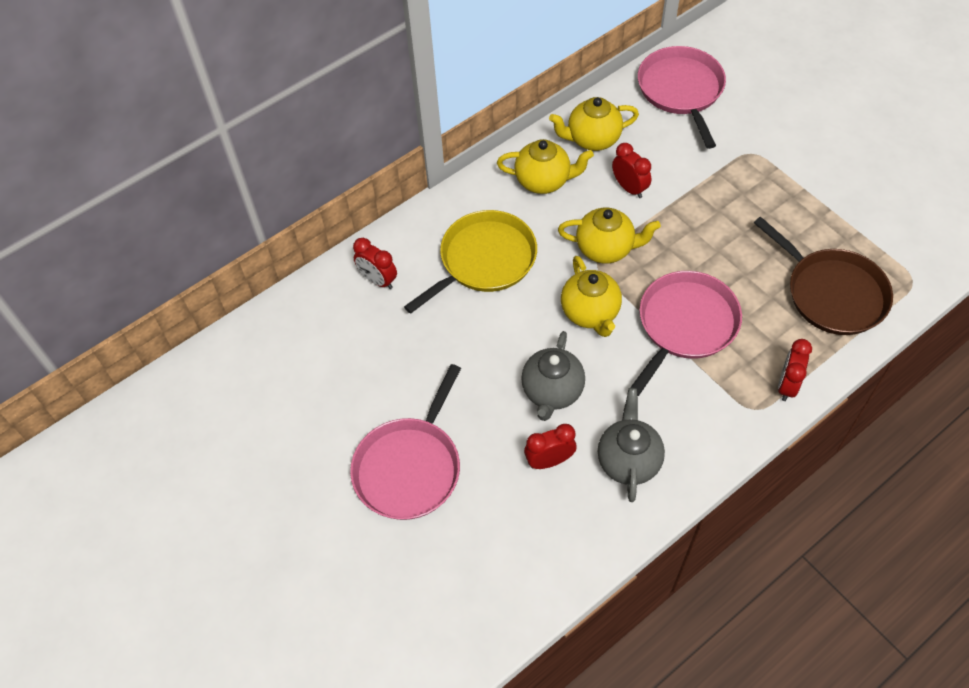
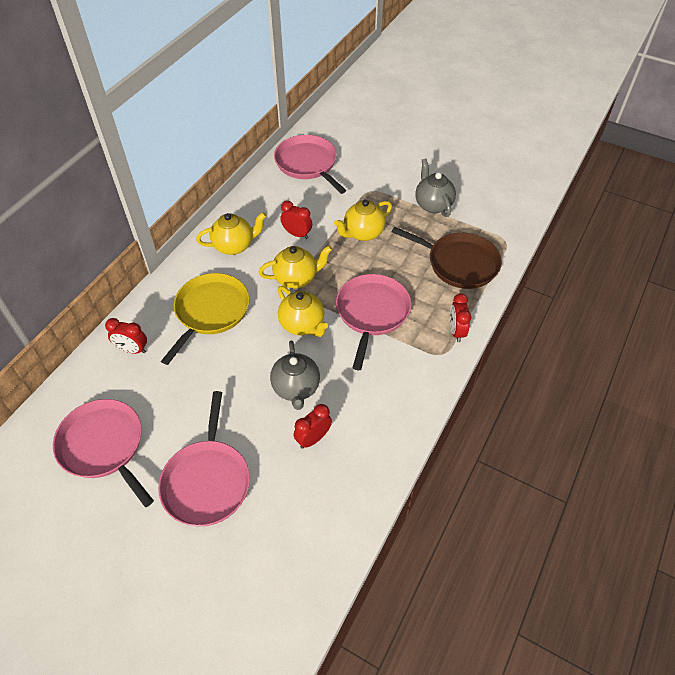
camera: 25 degrees left, 5 degrees down
(311, 386) = (104, 446): none -> pink pan
(592, 139) = (259, 209): yellow teapot -> yellow teapot (363, 233)
(628, 460) = (370, 418): grey teapot -> grey teapot (433, 205)

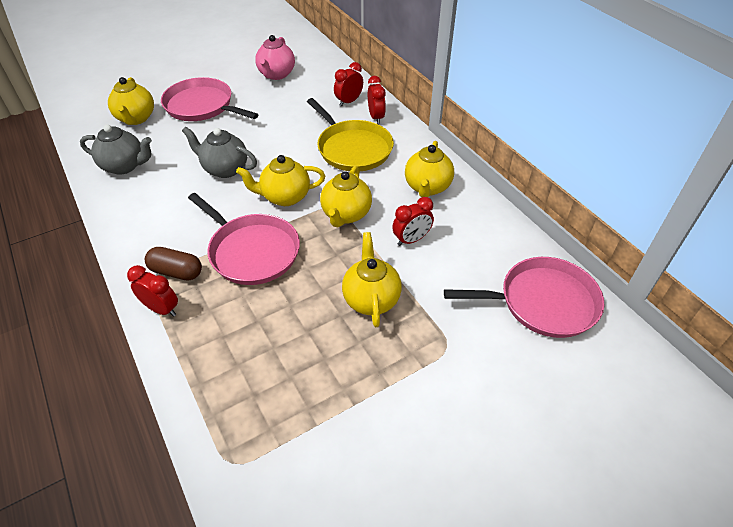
camera: 120 degrees right, 5 degrees down
(104, 446) = (276, 74): pink pan -> pink teapot
(267, 534) = (136, 118): none -> yellow teapot
(313, 438) = (173, 162): red clock -> red clock (376, 117)
(423, 344) = (176, 272): none -> brown capsule
(433, 205) = (370, 410): grey teapot -> grey teapot (124, 166)
(459, 263) = (244, 373): brown pan -> none

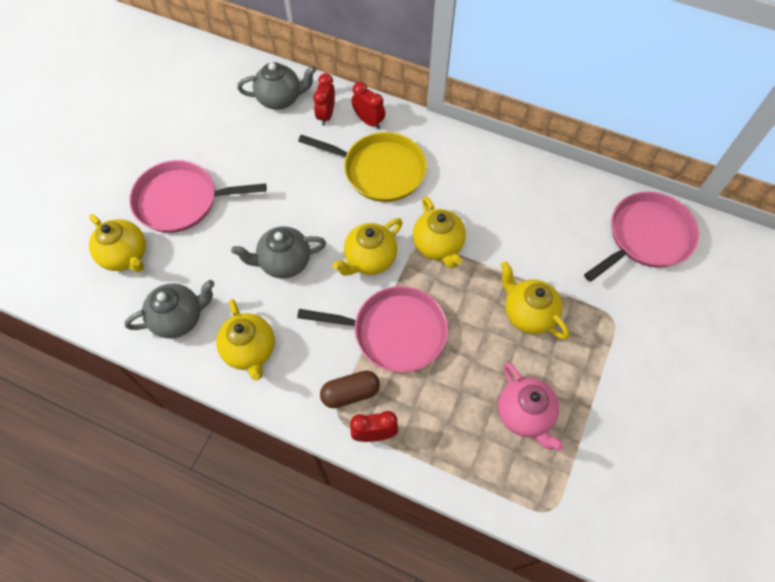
camera: 35 degrees left, 15 degrees up
(276, 74) = (220, 117): pink teapot -> pink teapot (524, 415)
(327, 81) = (280, 99): none -> grey teapot
(411, 240) = (511, 239): red clock -> none
(427, 187) = (480, 177): yellow teapot -> yellow teapot (250, 351)

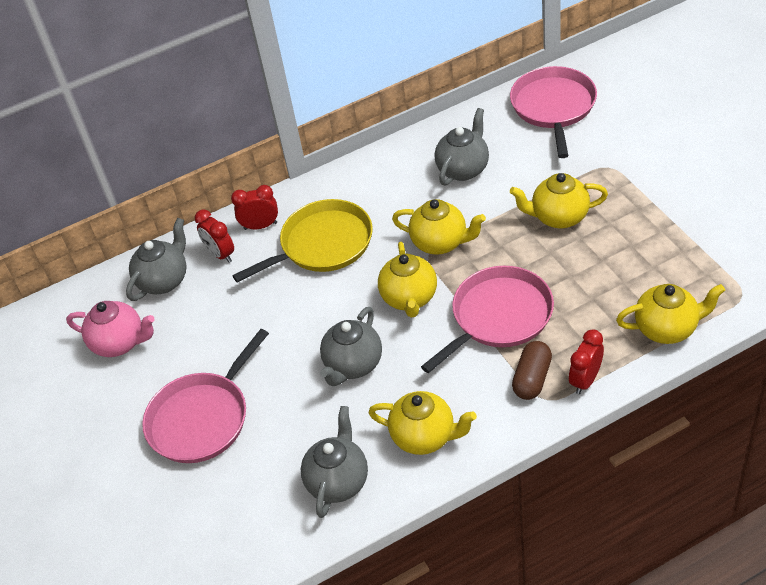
camera: 45 degrees left, 15 degrees down
(126, 256) = (222, 497): yellow teapot -> yellow teapot (667, 328)
(524, 415) = (648, 267): pink teapot -> pink teapot (120, 343)
(525, 214) = (463, 169): none -> grey teapot

